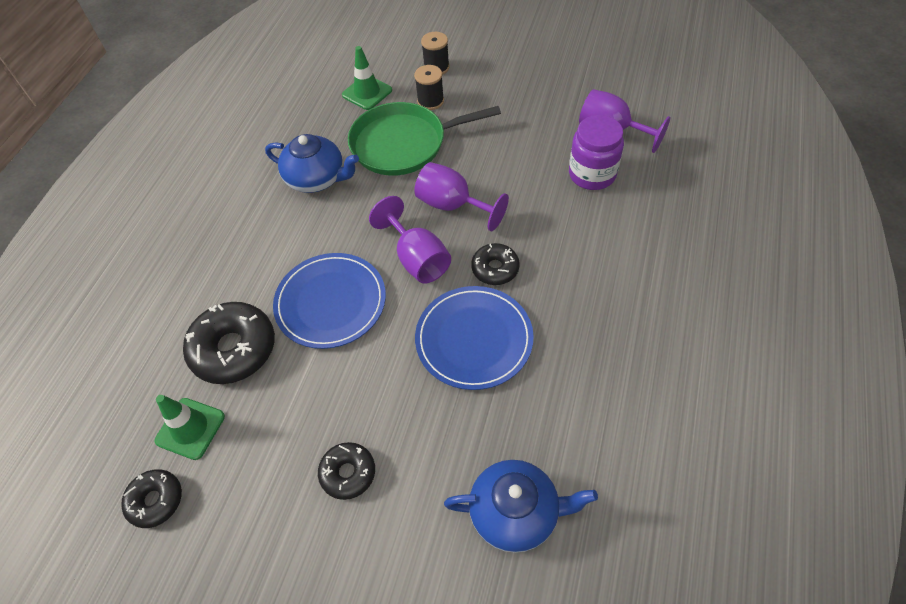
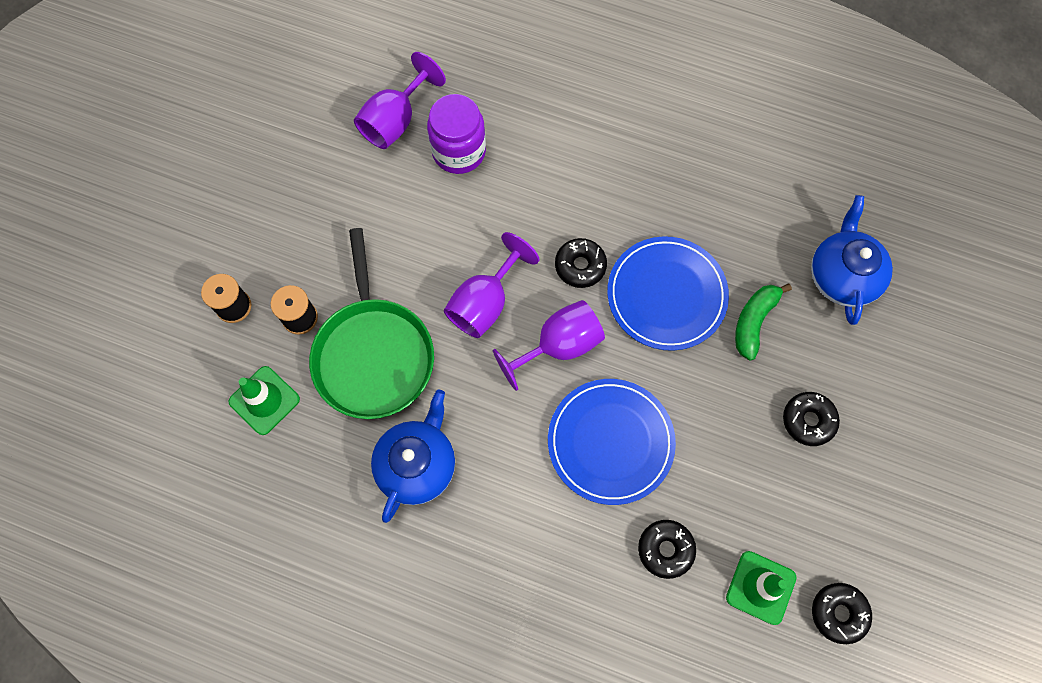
camera: 90 degrees left, 15 degrees up
(234, 349) = (665, 549): black donut -> black donut, size x0.57
(452, 419) = (753, 322): none -> green banana

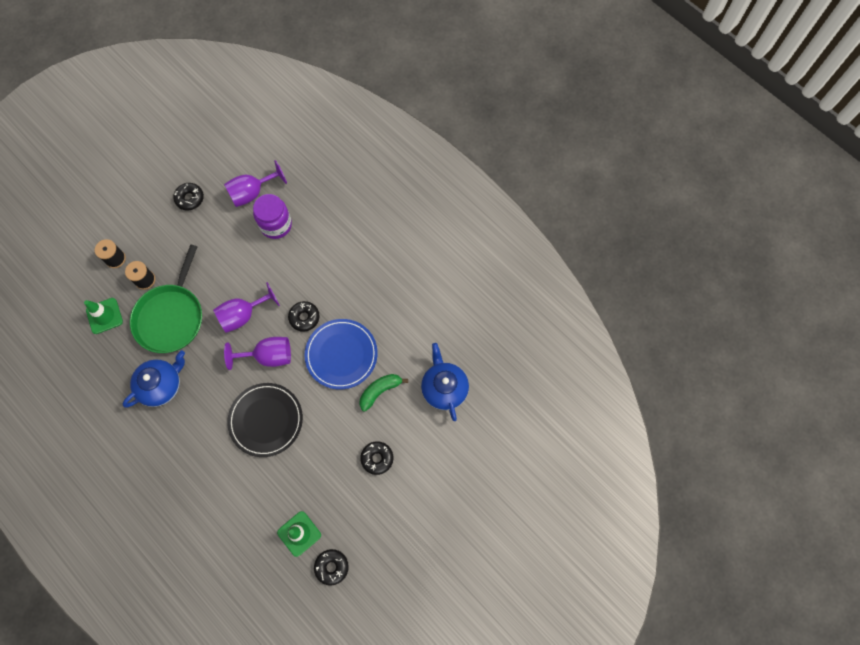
camera: 25 degrees right, 0 degrees up
(610, 442) = (266, 420): blue plate -> black plate
(665, 549) = (261, 490): black donut -> black donut (190, 198)
(842, 276) = (444, 388): blue teapot -> blue teapot turned 45 degrees counterclockwise

